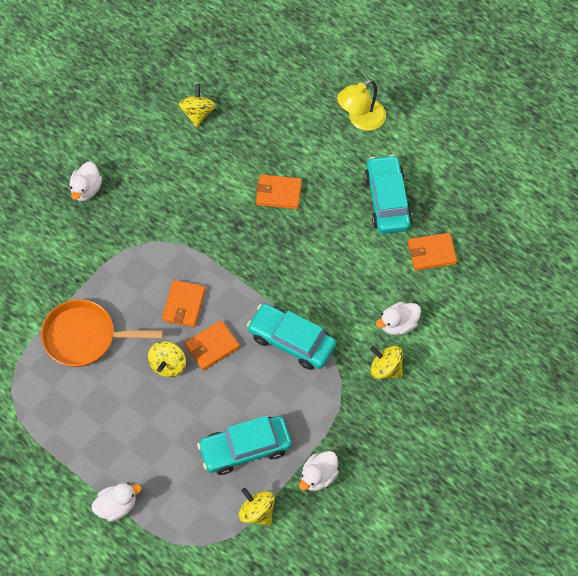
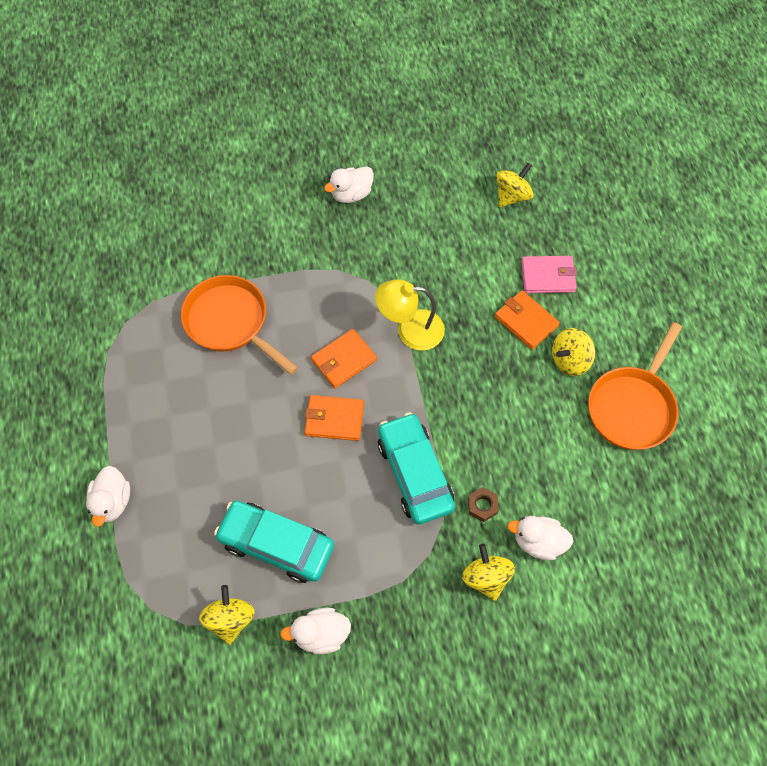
camera: 40 degrees right, 0 degrees up
(117, 506) = (112, 502): white duck -> white duck turned 75 degrees clockwise
(168, 365) = (279, 405): yellow spinning top -> yellow spinning top (569, 360)
(267, 153) = (548, 276): none -> pink wallet
(348, 328) = (482, 506): none -> brown nut
(361, 120) = (670, 309): yellow lamp -> yellow lamp (410, 330)
(387, 200) = (632, 406): turquoise car -> orange pan
(431, 253) = (636, 494): orange wallet -> none

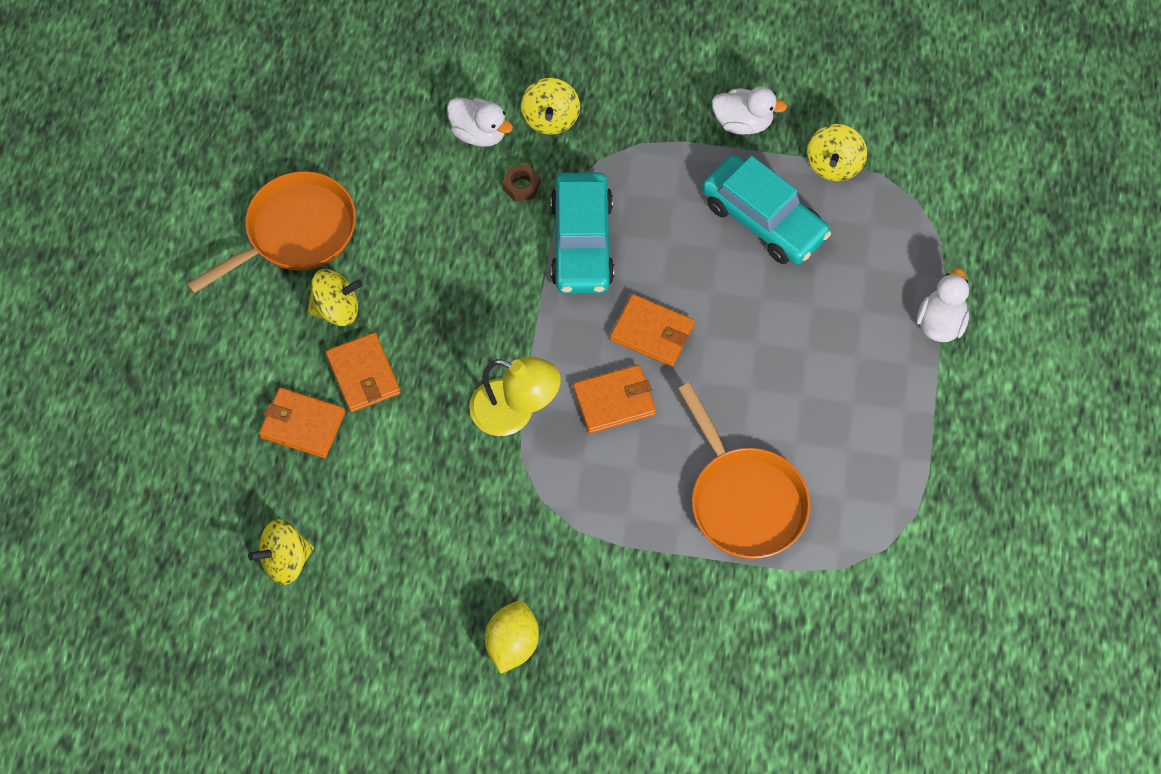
camera: 160 degrees left, 0 degrees up
(351, 194) = (512, 644): white duck -> yellow lemon
(548, 276) = (302, 424): pink wallet -> orange wallet

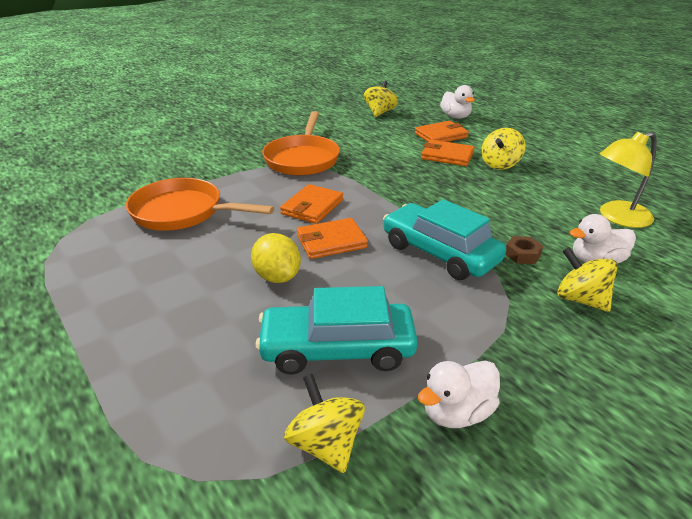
camera: 135 degrees right, 30 degrees down
(295, 233) = (572, 173): orange pan -> orange pan (302, 159)
(512, 644) = (254, 133): yellow lemon -> yellow lemon (277, 277)
(515, 412) = (358, 179): yellow lamp -> yellow lamp (617, 217)
(940, 323) = (91, 381): white duck -> white duck (455, 117)

